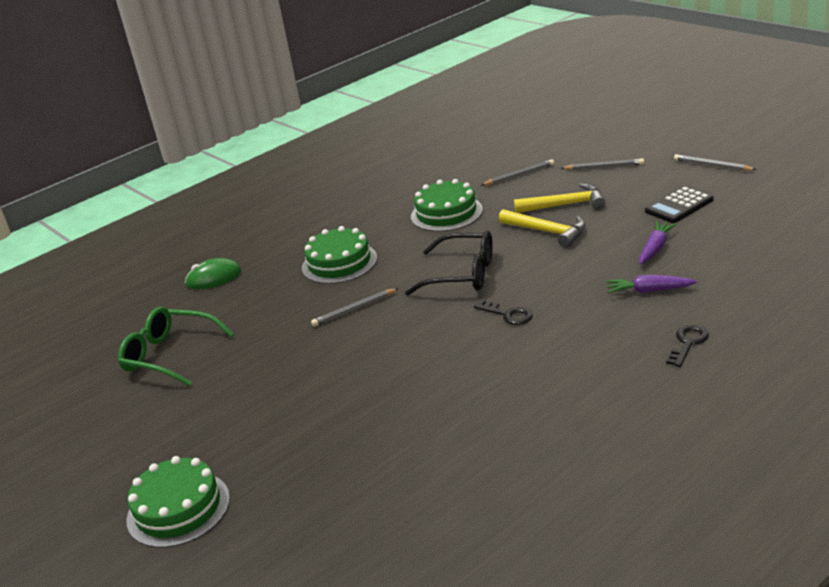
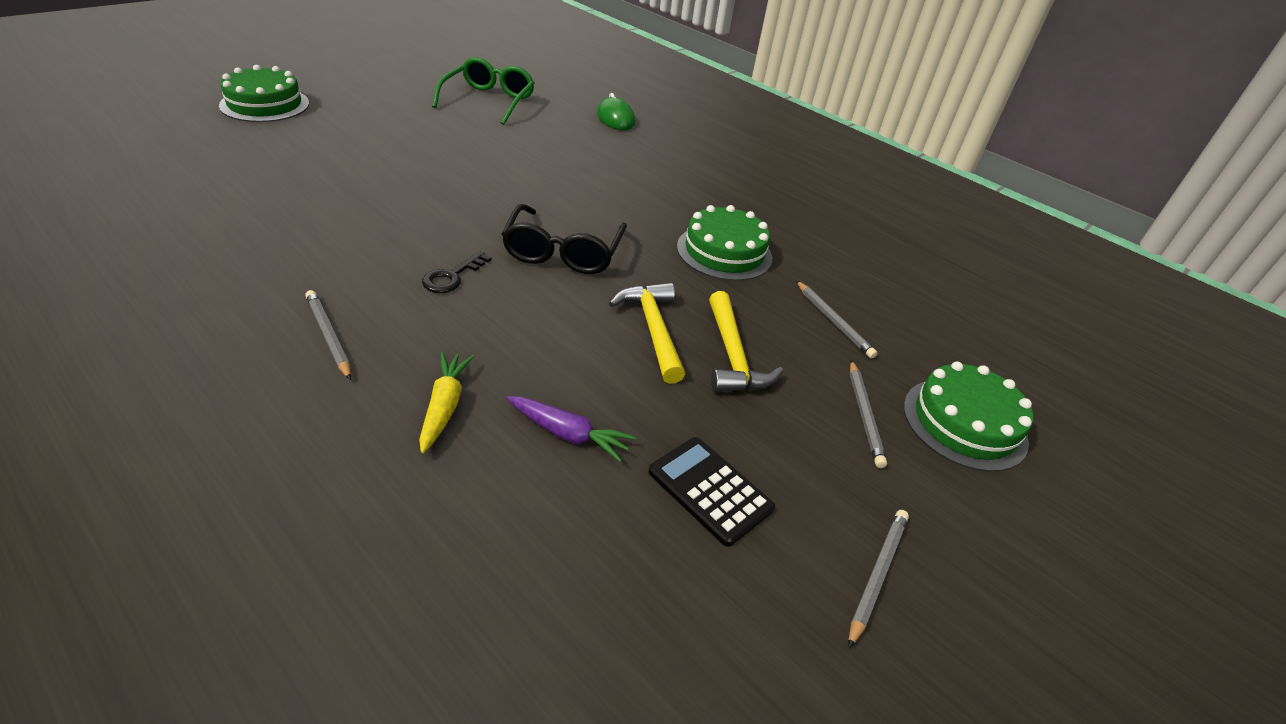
camera: 75 degrees right, 10 degrees up
(339, 263) = (621, 179): green cake -> green cake (964, 423)
(354, 309) = (519, 183): grey pencil -> grey pencil (329, 336)
(547, 232) = (653, 329): yellow hammer -> yellow hammer turned 135 degrees clockwise
(649, 291) = (444, 406): purple carrot -> yellow carrot
(688, 343) = (282, 424): black key -> none

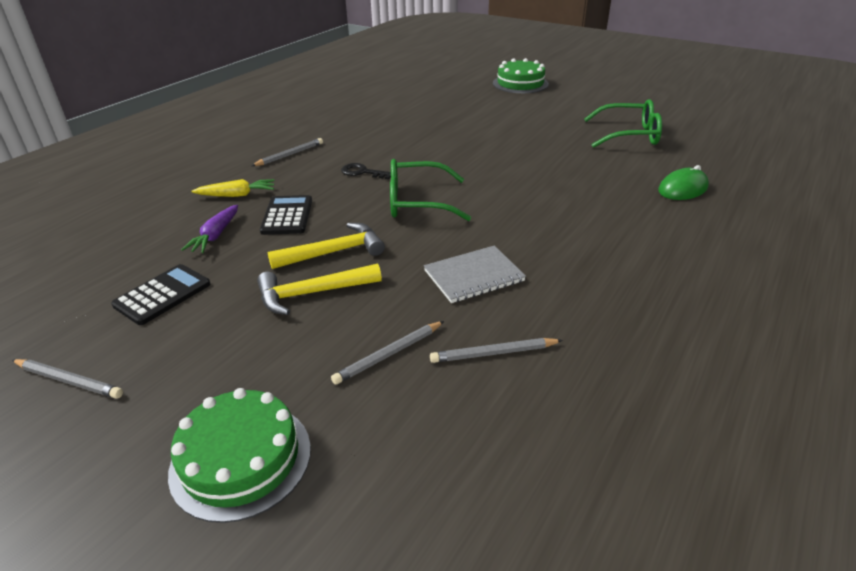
camera: 85 degrees right, 5 degrees down
(544, 358) = (287, 216): none -> black calculator
(563, 252) = (417, 202): black glasses -> green glasses
(724, 252) = (474, 276): green cake -> grey notebook
(864, 415) = (246, 376): grey pencil -> grey pencil (493, 353)

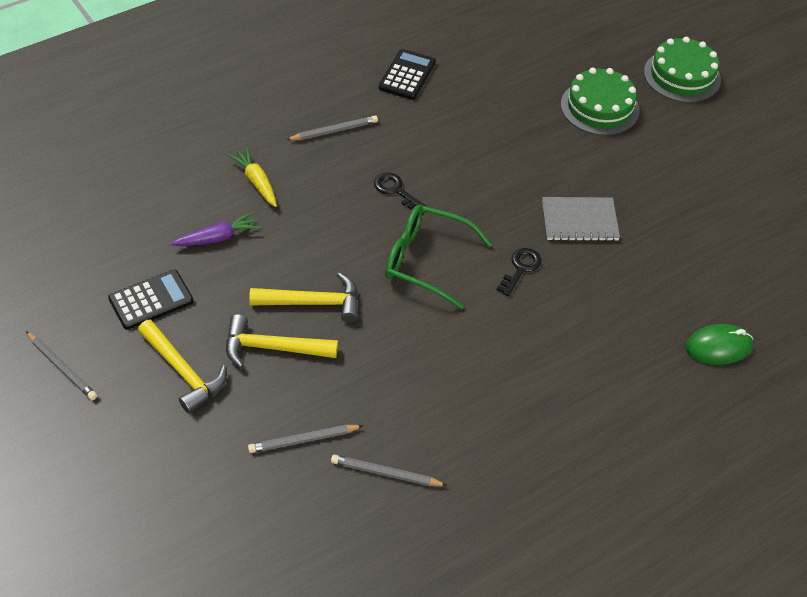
camera: 20 degrees right, 15 degrees up
(216, 235) = (217, 238): purple carrot -> purple carrot turned 150 degrees counterclockwise
(223, 340) = (183, 372): none -> yellow hammer
(237, 195) = (256, 182): yellow carrot -> yellow carrot turned 135 degrees counterclockwise
(241, 459) = (160, 488): green cake -> green cake (599, 107)
(287, 216) = (292, 234): black calculator -> black calculator (407, 75)
(474, 276) = (421, 383): grey notebook -> grey notebook (579, 221)
(497, 187) = (520, 268): none -> black key
(629, 135) = (737, 233): green glasses -> none

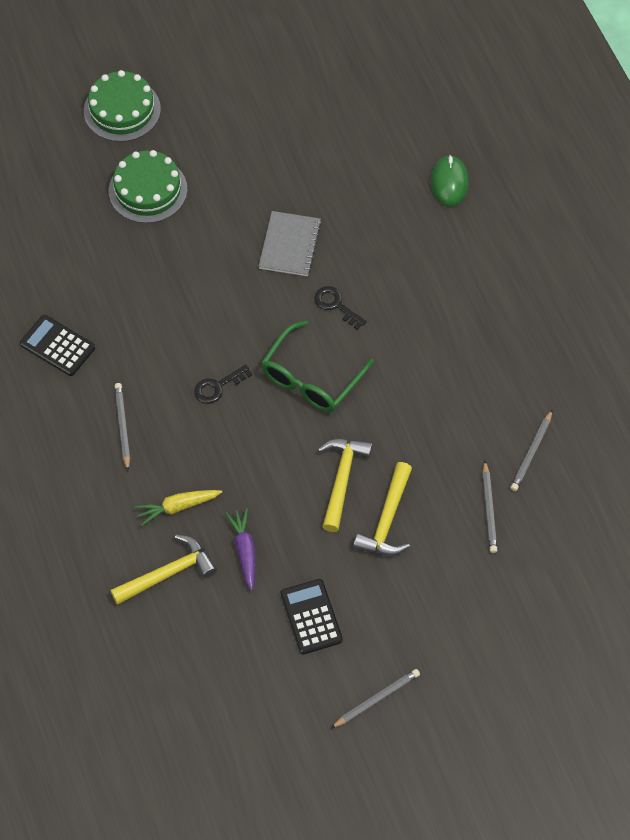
camera: 75 degrees left, 10 degrees up
(183, 372) = (400, 596): yellow hammer -> yellow hammer (168, 573)

